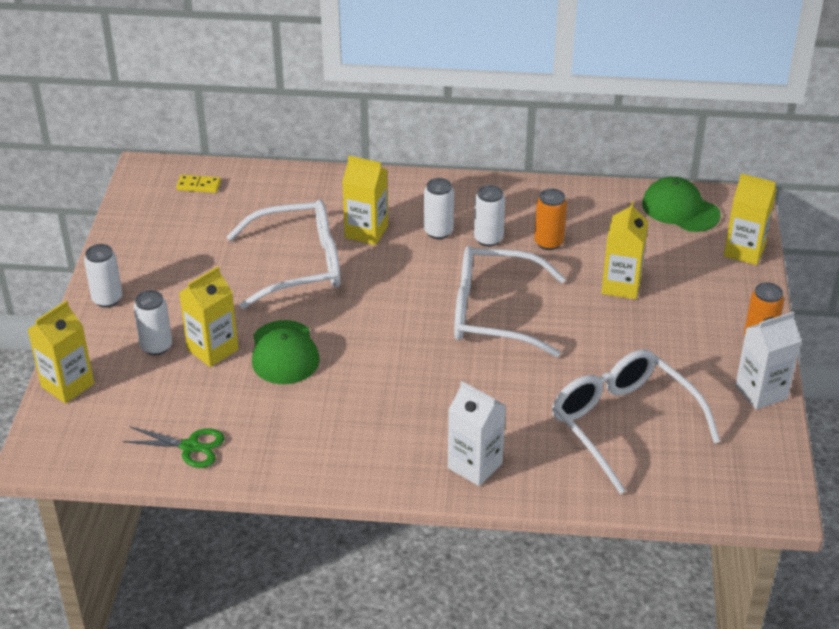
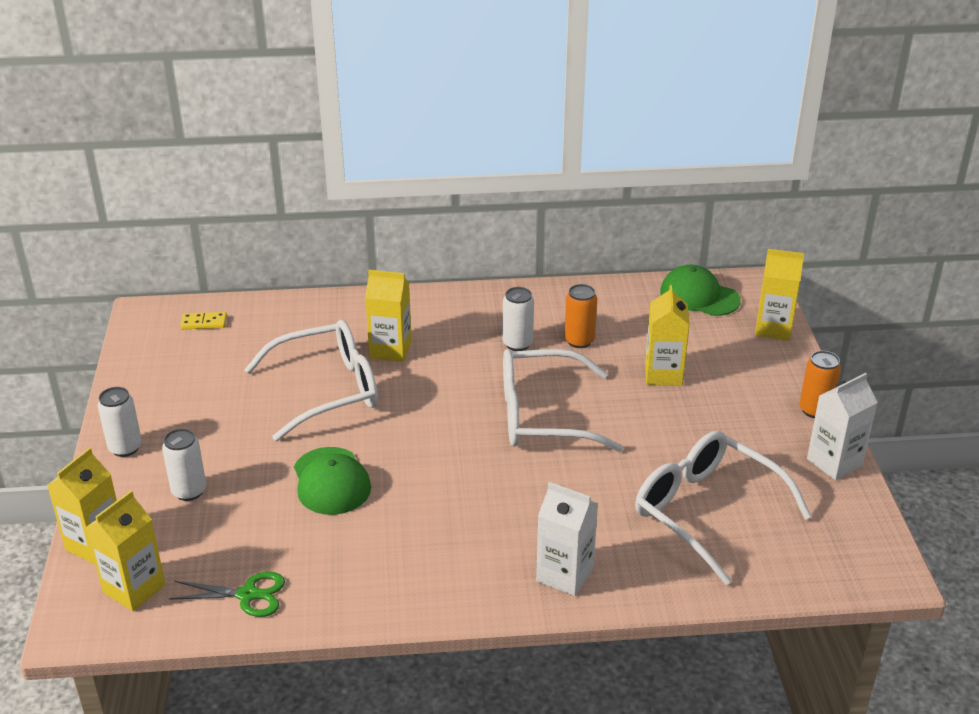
camera: 10 degrees left, 5 degrees down
(212, 349) = (252, 487): yellow carton -> yellow carton (134, 589)
(438, 232) = (465, 342): white can -> none

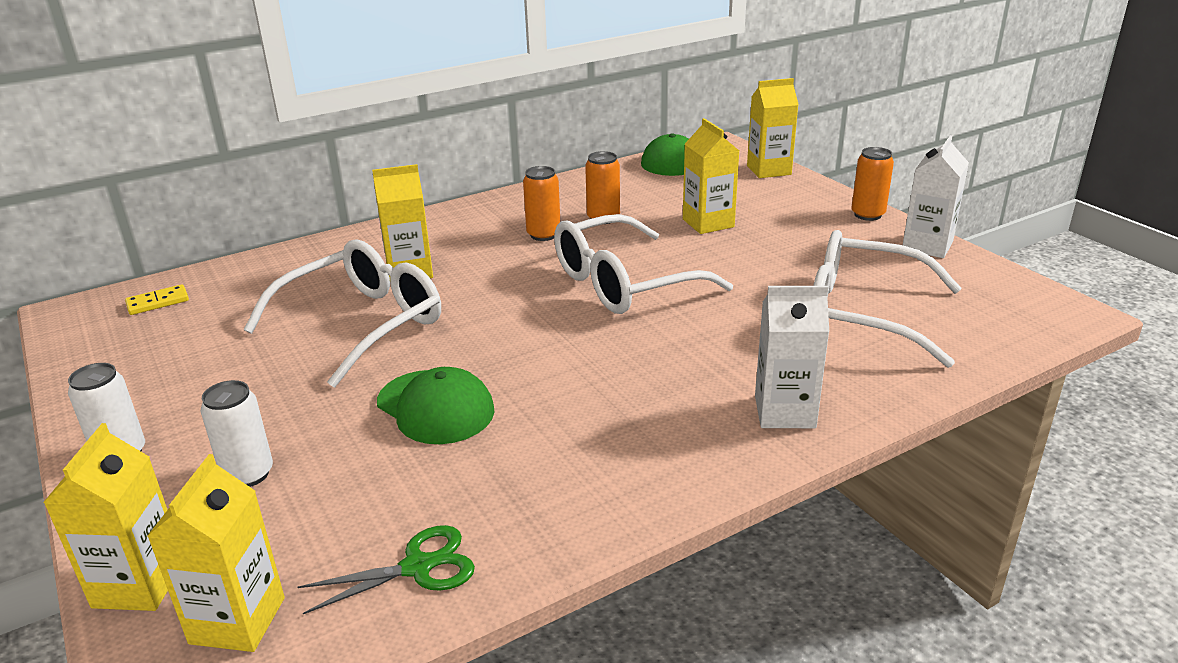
camera: 25 degrees left, 5 degrees down
(517, 344) = (543, 235): white can -> orange can

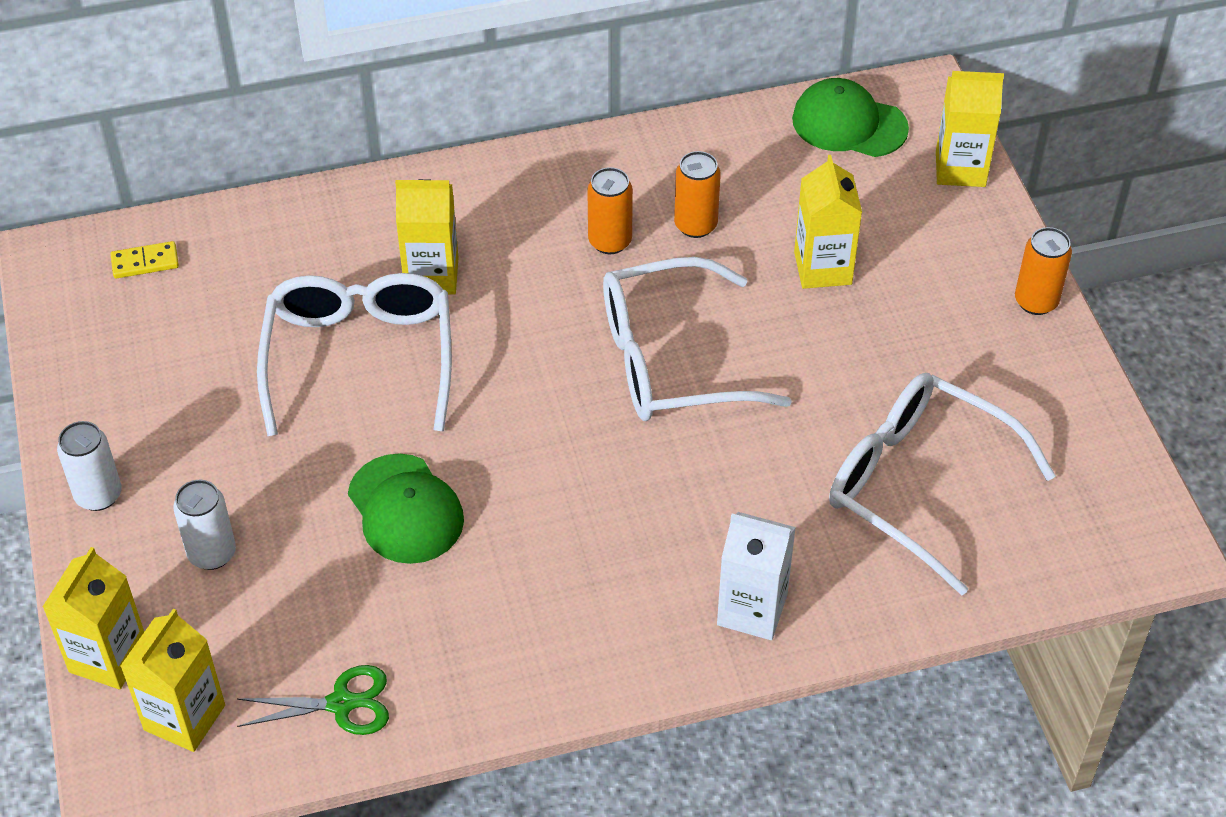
camera: 15 degrees right, 20 degrees up
(363, 323) = (360, 358): white glasses -> white glasses turned 60 degrees counterclockwise
(927, 246) = (1072, 383): white carton -> none

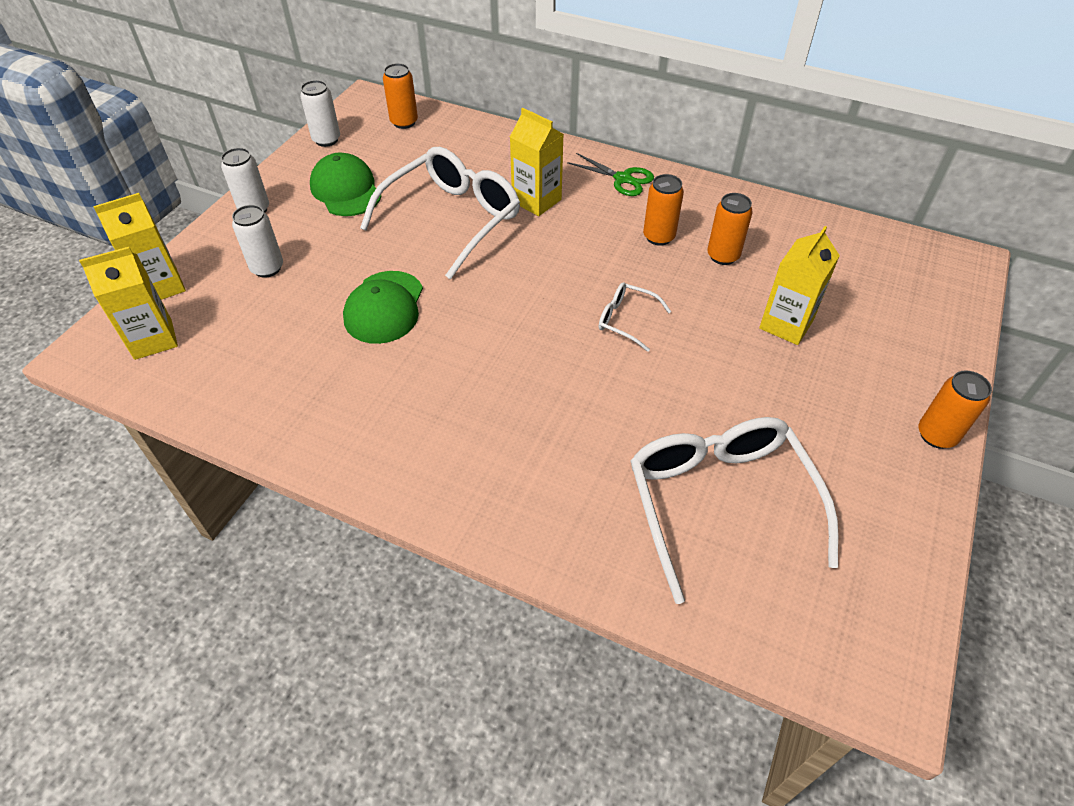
camera: 40 degrees right, 0 degrees up
(70, 347) = (326, 140): none -> white can
(145, 262) = (404, 122): yellow domino -> orange can
(341, 703) = (229, 387): green scissors -> green scissors (623, 179)
(670, 361) = (626, 320): white glasses -> white glasses, size x0.46
(752, 610) = (516, 504): white carton -> none
(849, 124) = (889, 253): green cap -> green cap (346, 190)
(960, 168) = (951, 319): yellow carton -> none

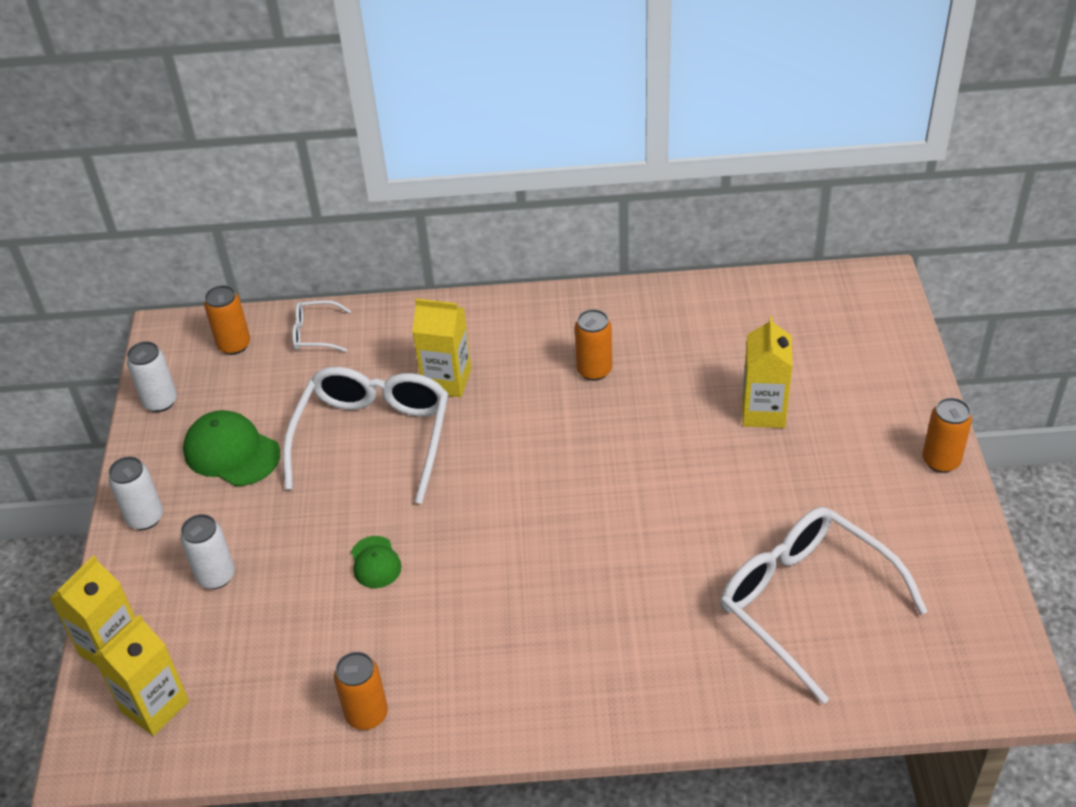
camera: 25 degrees left, 5 degrees down
(384, 307) = (375, 562): green cap -> green cap, size x0.58
(623, 179) = (518, 320): green scissors -> none
(626, 320) = (619, 471): white glasses -> white glasses (315, 333)
(723, 256) = (666, 365): orange can -> orange can (367, 714)

